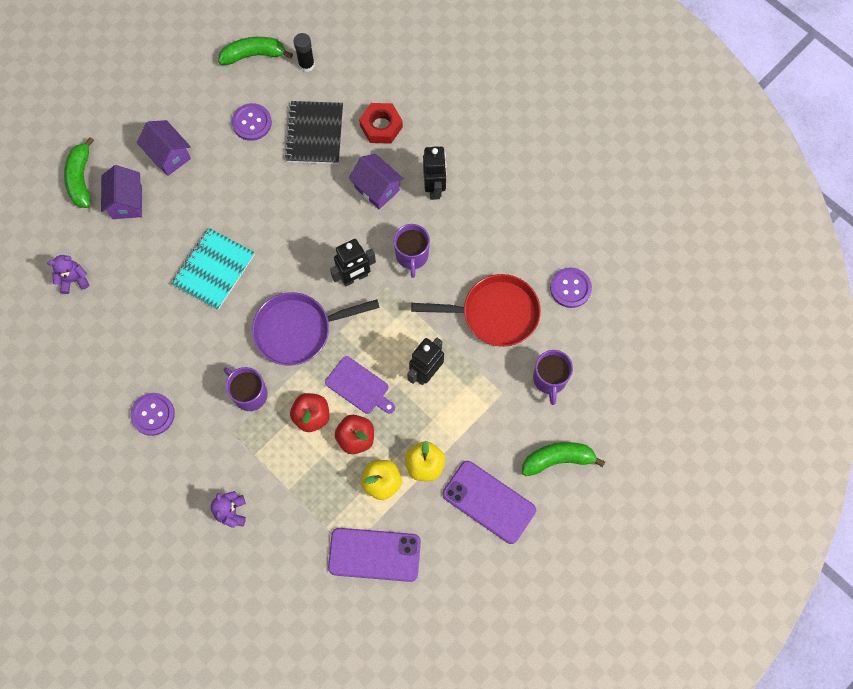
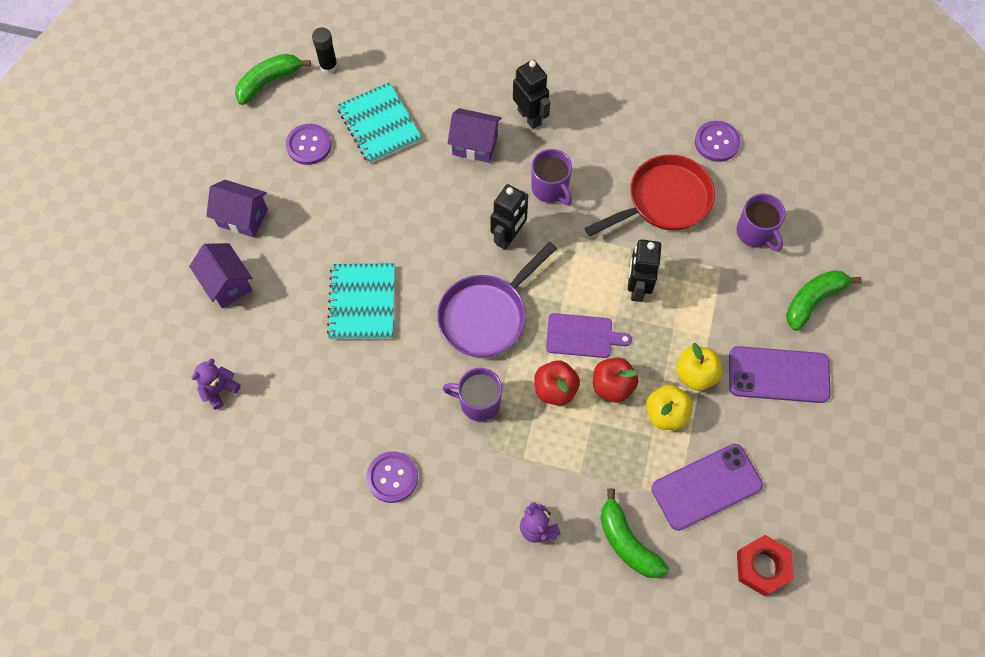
camera: 30 degrees left, 5 degrees down
(81, 178) = (162, 286): green banana -> green banana (627, 542)
(315, 134) = (379, 125): black notebook -> turquoise notebook
(381, 126) = (440, 87): red nut -> red nut (762, 566)

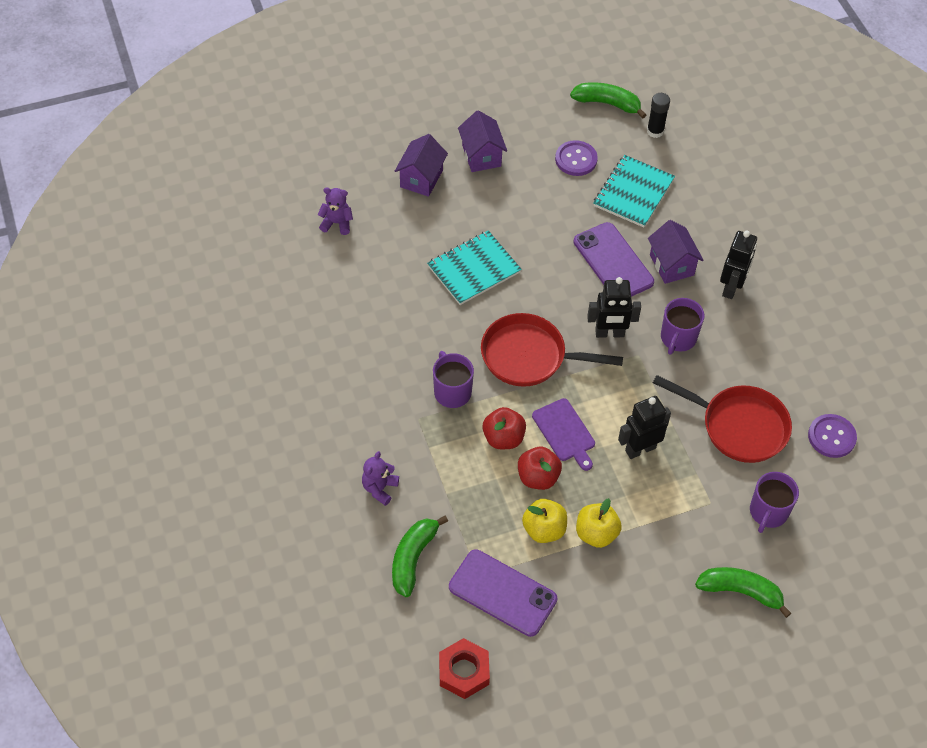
camera: 55 degrees right, 10 degrees down
(392, 477) = (349, 369): purple button -> none
(486, 315) = (529, 356): purple pan -> red pan
(778, 375) = (646, 598): purple phone -> purple phone (613, 262)

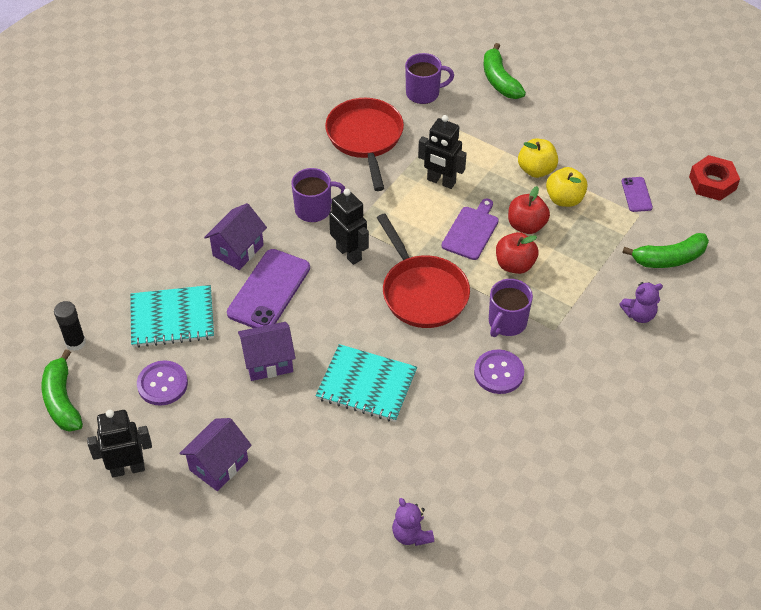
camera: 125 degrees left, 5 degrees down
(421, 179) = (292, 498): purple house -> purple house (268, 362)
(502, 593) = (636, 194): purple phone -> purple phone, size x0.50
(731, 288) = (230, 202): black robot -> black robot (127, 468)
(831, 437) = (326, 88): purple button -> purple button (498, 373)

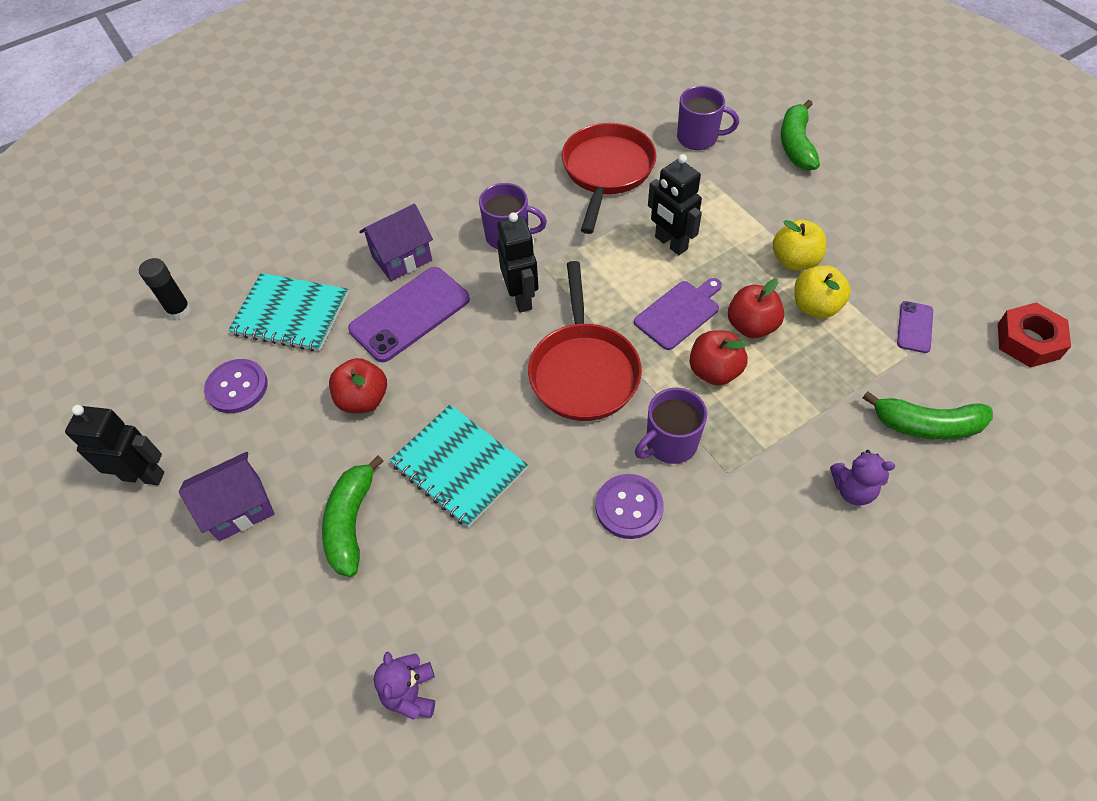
camera: 25 degrees right, 5 degrees up
(62, 400) = (127, 371): green banana -> green banana (351, 522)
(268, 362) = (363, 399): purple house -> red apple

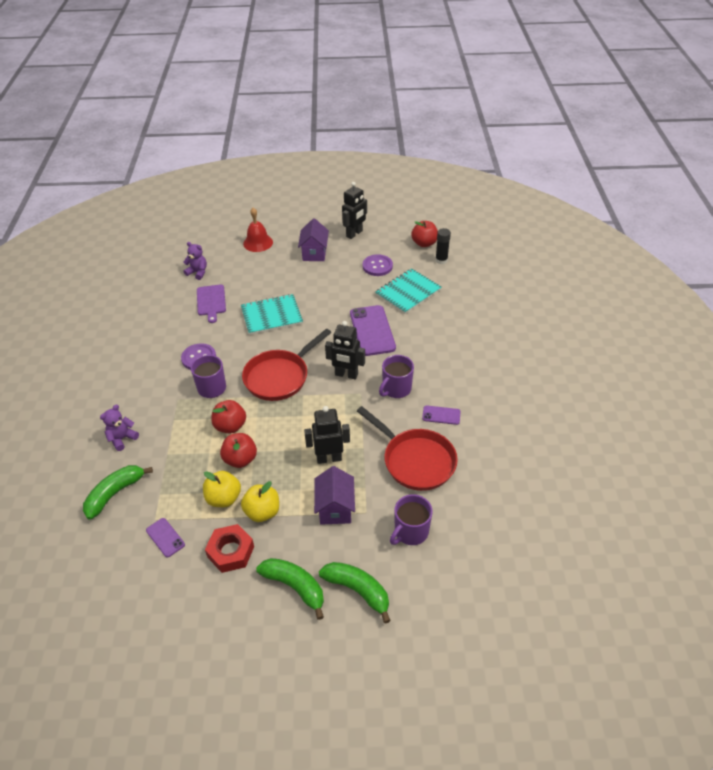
camera: 120 degrees right, 10 degrees down
(247, 641) = (258, 243): none -> red bell
(351, 522) = (278, 278): green banana -> green banana (295, 587)
(363, 399) = (335, 300): red apple -> red apple (424, 243)
(402, 258) = (414, 341): purple house -> purple house (335, 508)
(521, 178) = (441, 415): none -> purple phone
(583, 371) = (279, 377): red pan -> red pan turned 75 degrees counterclockwise
(679, 313) = (277, 433): purple cutting board -> purple cutting board (211, 301)
(1028, 341) = (99, 591): red nut -> red nut (231, 552)

